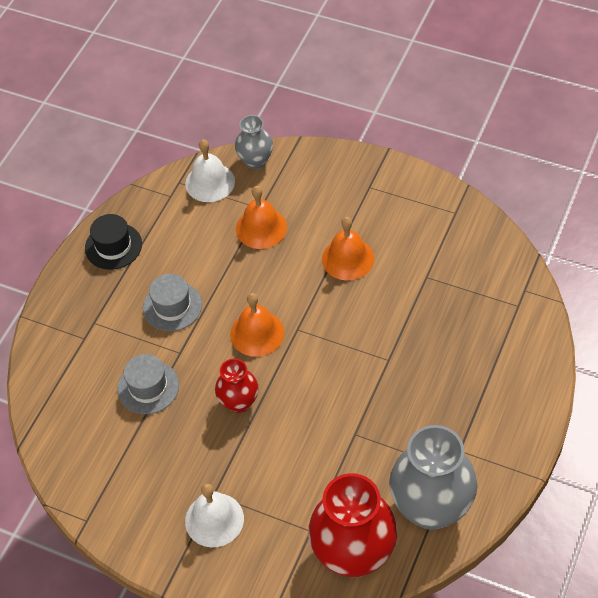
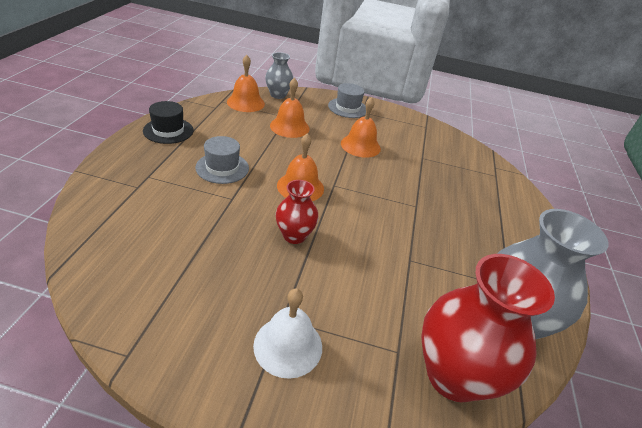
camera: 20 degrees left, 15 degrees down
(148, 387) = (202, 224): grey hat -> grey hat (347, 108)
(210, 182) = (245, 102): white bell -> orange bell

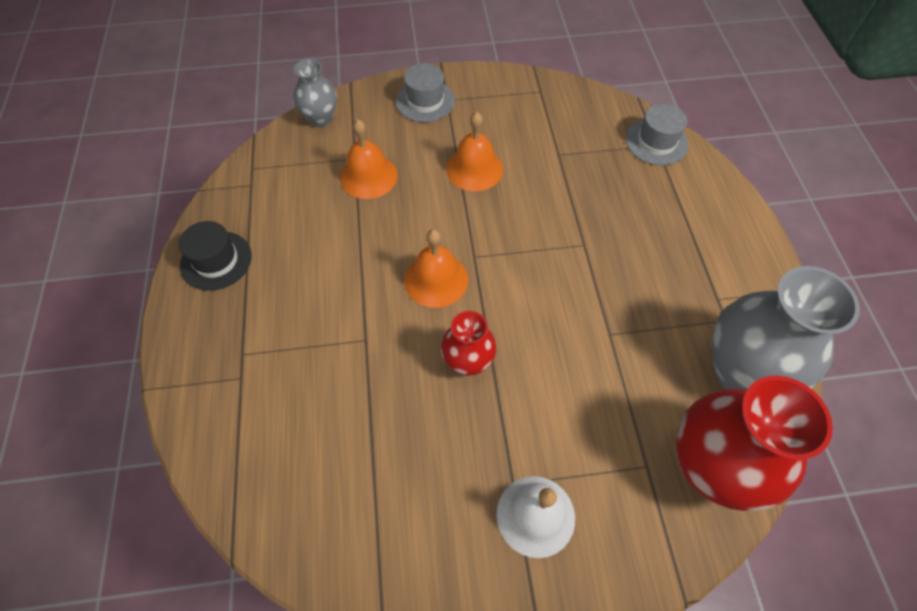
camera: 15 degrees left, 20 degrees up
(222, 168) = (324, 294): grey hat -> grey hat (656, 142)
(245, 102) = (286, 155): orange bell -> none

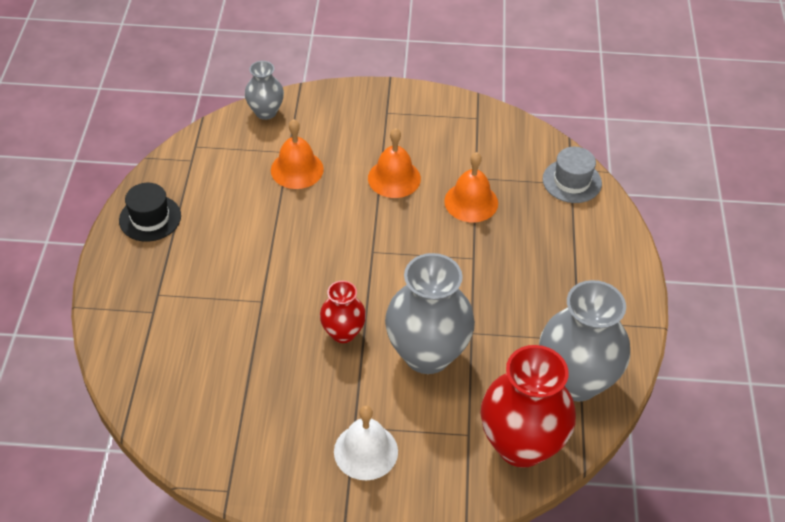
camera: 10 degrees right, 10 degrees down
(425, 101) = (366, 111): grey hat -> none
(436, 279) = (334, 264): orange bell -> orange bell (471, 202)
(569, 370) = (427, 354): none -> grey vase

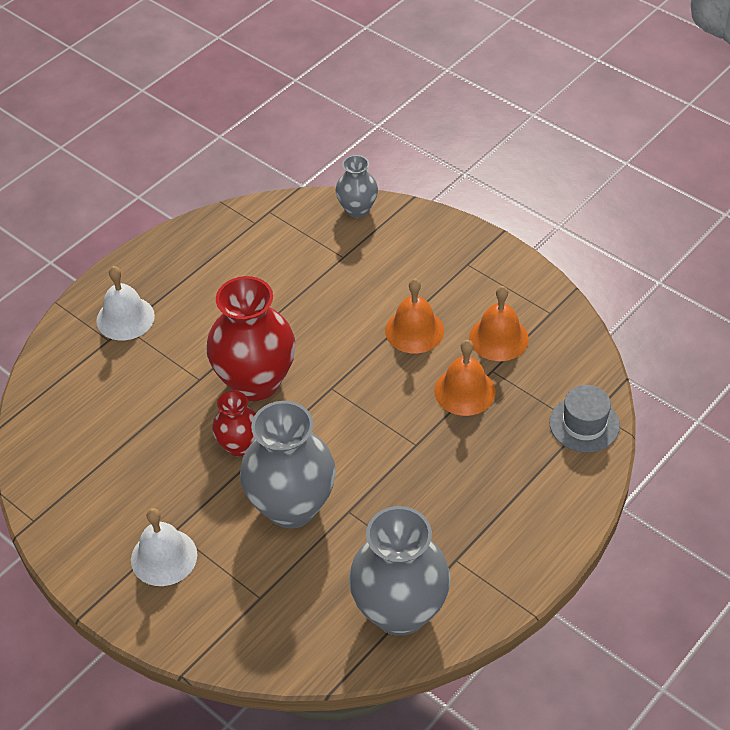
camera: 40 degrees right, 0 degrees up
(150, 218) = (176, 257): black hat -> none
(151, 287) = (125, 318): none -> white bell
(297, 169) = (335, 277): orange bell -> orange bell (498, 338)
(521, 445) = (295, 635): red vase -> red vase (255, 382)

